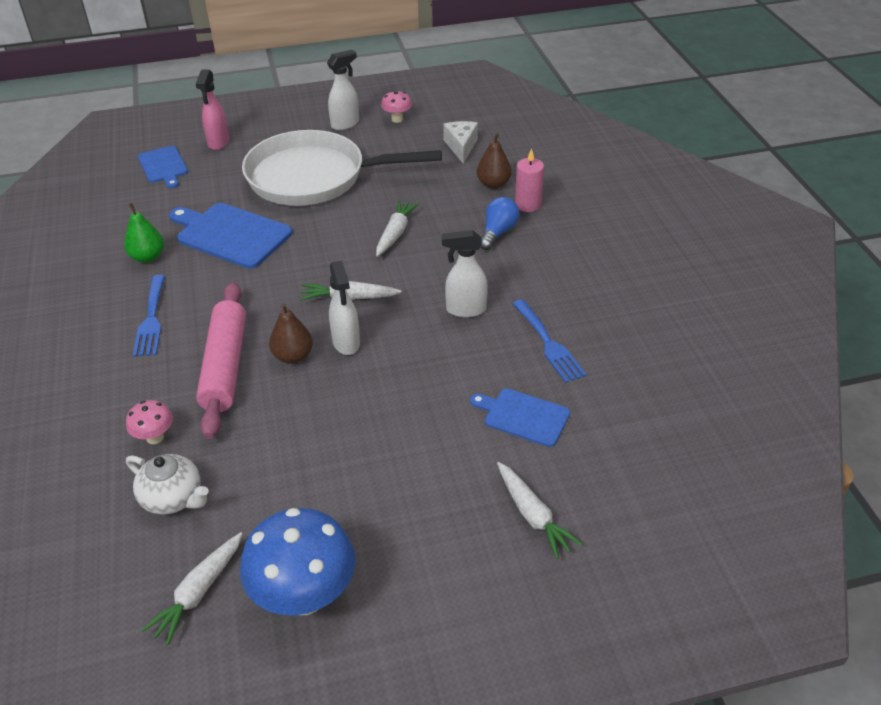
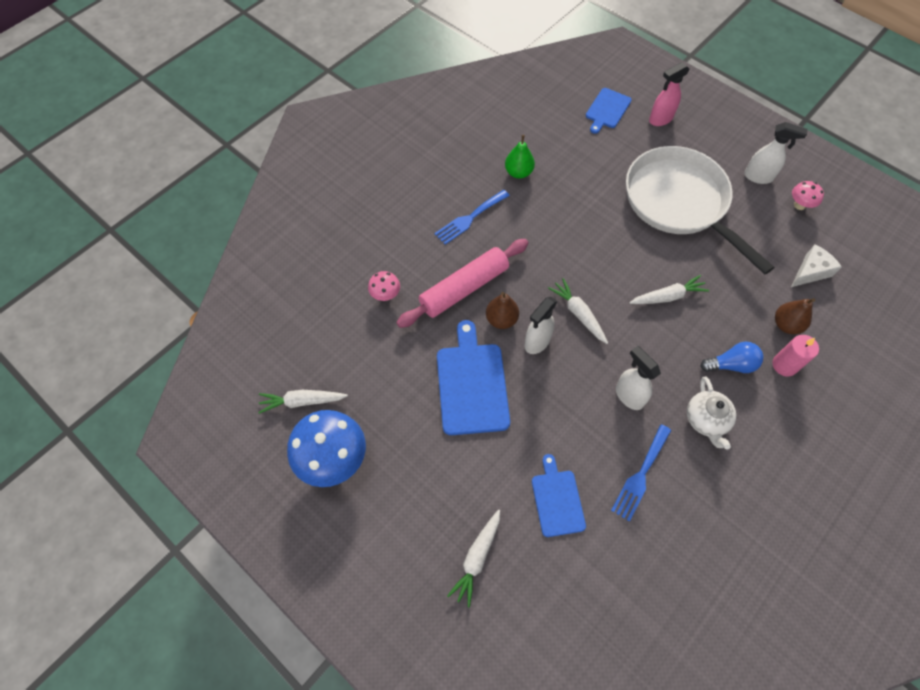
camera: 55 degrees right, 20 degrees up
(173, 498) = (352, 339): white teapot -> white teapot (706, 420)
(231, 234) = (578, 200): blue cutting board -> blue cutting board (472, 384)

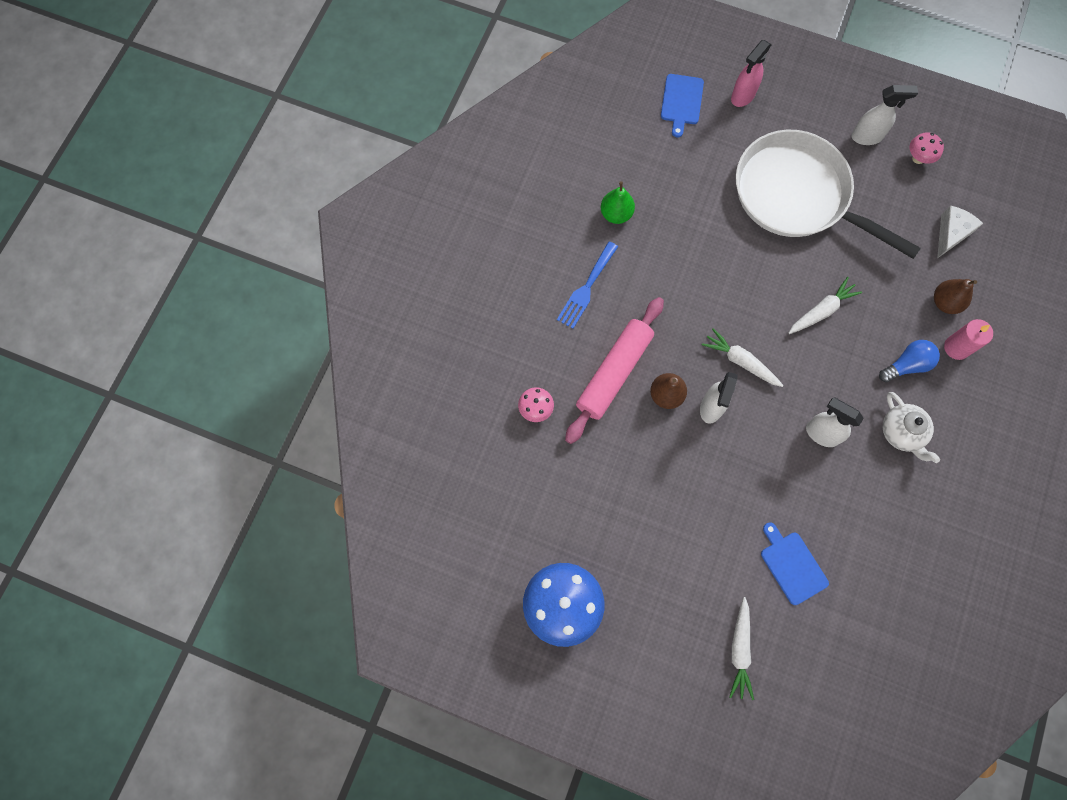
camera: 20 degrees left, 10 degrees up
(302, 401) = (502, 557): white carrot -> none
(472, 384) = (665, 477): blue cutting board -> none
(640, 475) = (860, 511): blue fork -> none

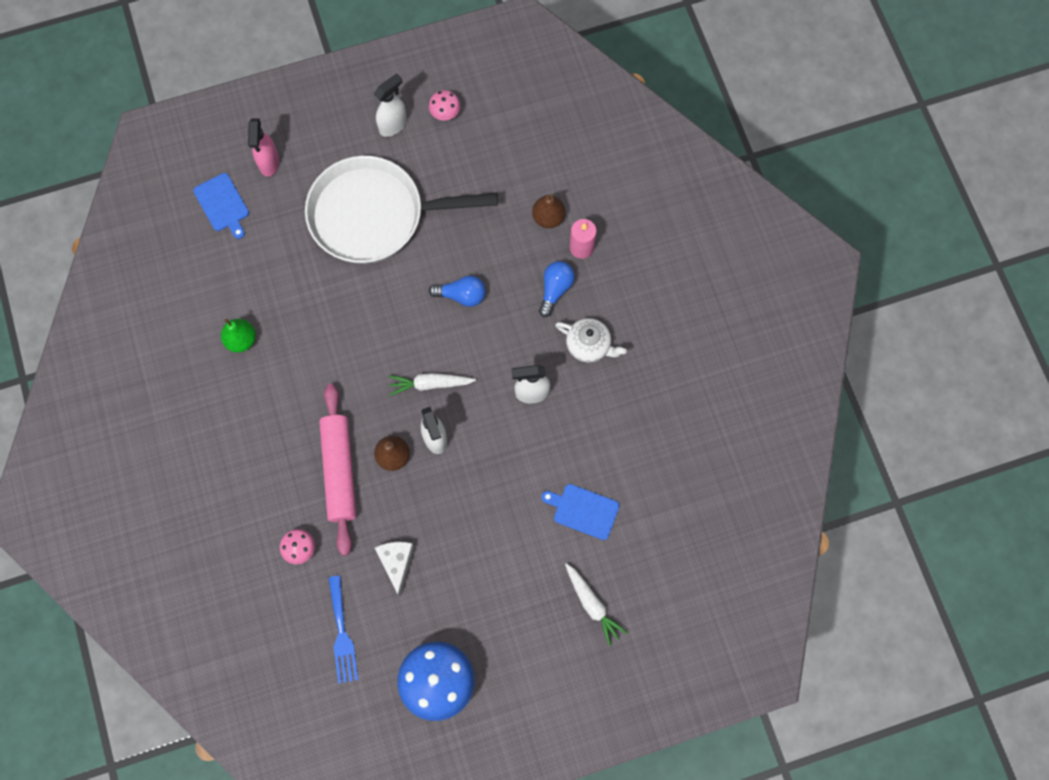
camera: 40 degrees left, 0 degrees up
(586, 288) = (265, 420): blue fork -> blue fork (342, 634)
(822, 311) = (462, 295): white carrot -> blue light bulb
(951, 234) = (514, 158): white cheese -> white cheese (396, 563)

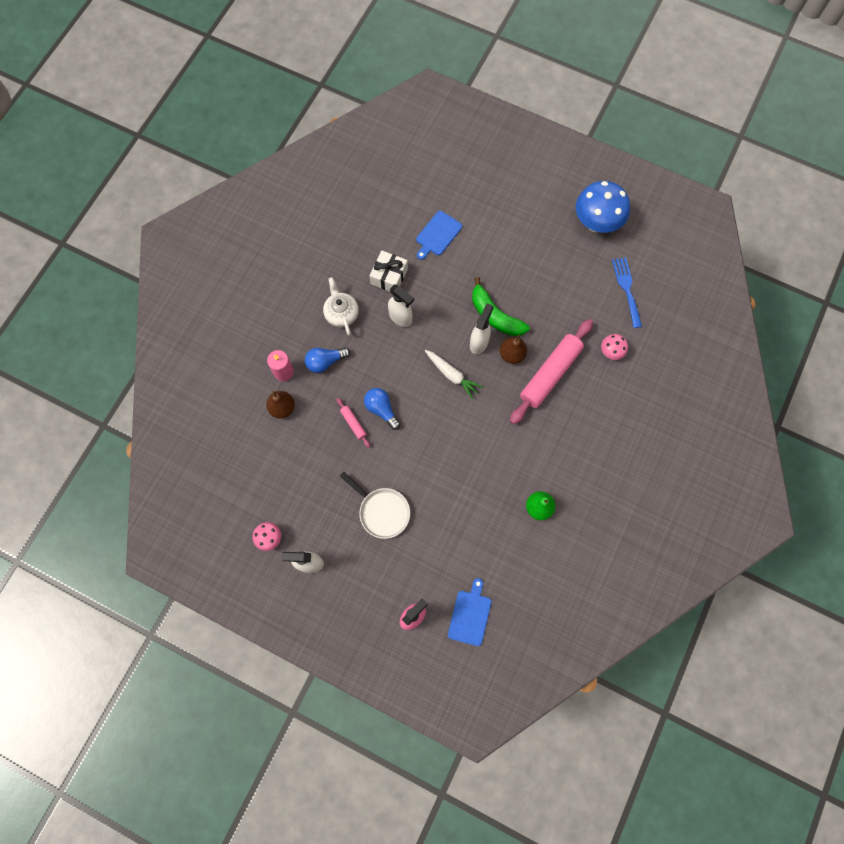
camera: 135 degrees left, 0 degrees up
(342, 634) = (626, 289): blue fork -> blue fork turned 45 degrees counterclockwise
(374, 215) = (382, 511): white pan -> white pan, size x0.51
(396, 563) = (564, 298): white cheese -> none
(446, 480) = (495, 315): none -> green banana
(473, 261) = (353, 423): none -> pink rolling pin
(583, 510) = (437, 235): blue cutting board -> blue cutting board turned 60 degrees clockwise
(584, 422) = (389, 276): none -> white gift
(592, 605) = (481, 189): white carrot -> none

